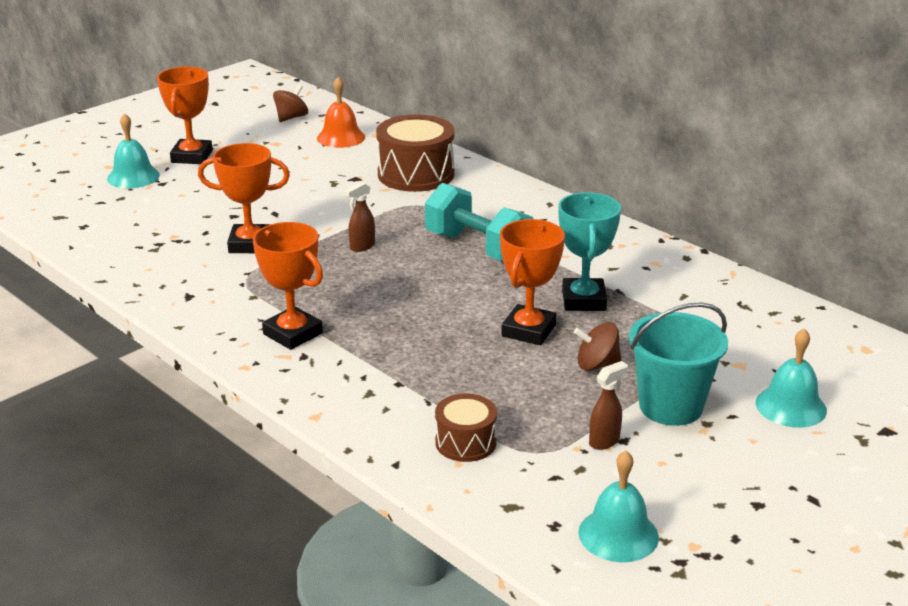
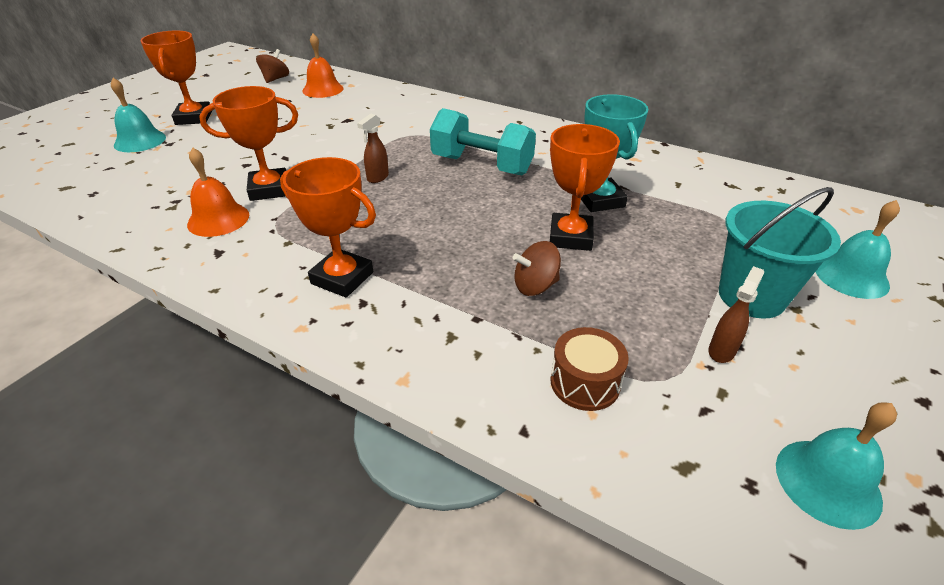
camera: 15 degrees left, 10 degrees up
(195, 266) = (218, 219): none -> orange bell
(416, 174) = (398, 111): brown drum -> none
(597, 364) = (654, 262): brown spinning top -> brown spinning top (535, 286)

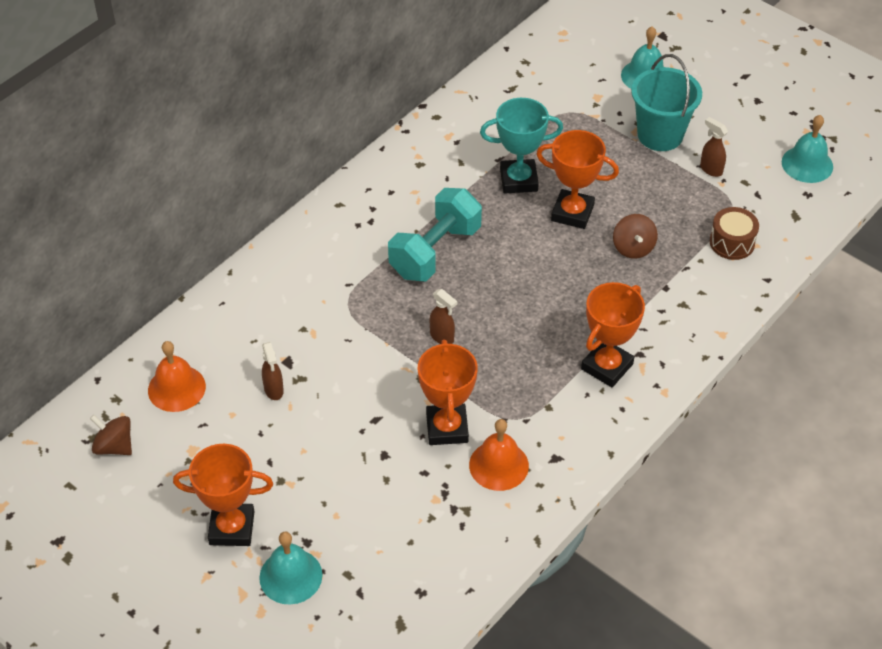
camera: 80 degrees left, 10 degrees up
(319, 118) = (274, 390): none -> brown spray bottle

